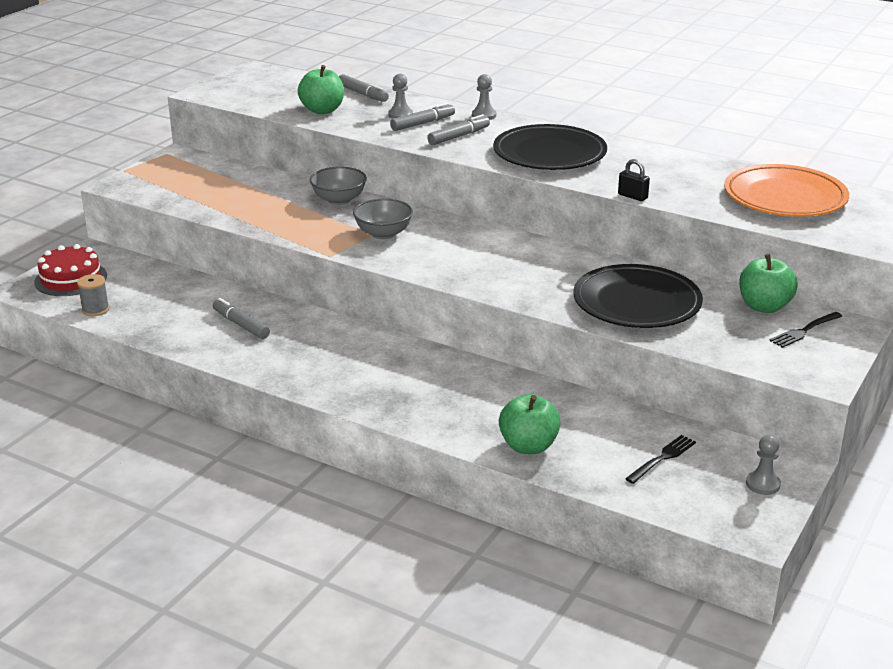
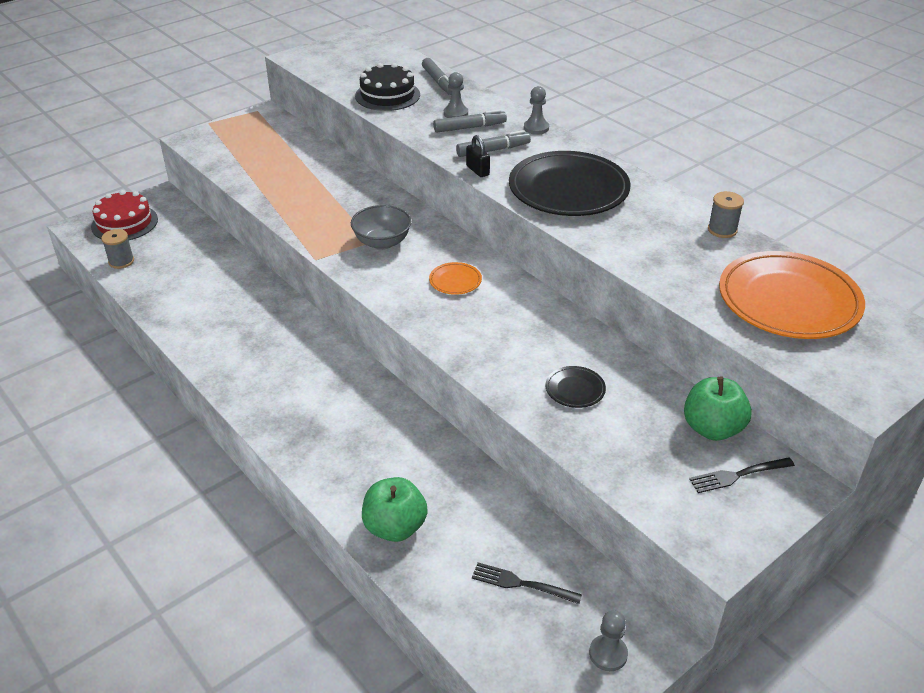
camera: 20 degrees right, 10 degrees up
(241, 325) = (228, 307): grey marker -> none
(322, 110) = (387, 95): green apple -> black cake
(339, 200) = (369, 193): grey bowl -> none
(474, 250) = (455, 281): none -> orange plate
(632, 196) = (618, 264): black padlock -> black padlock (477, 170)
(636, 303) = (575, 389): black plate -> black plate, size x0.43
(662, 458) = (521, 584): black fork -> black fork turned 135 degrees counterclockwise
(699, 161) = (722, 230): none -> grey spool

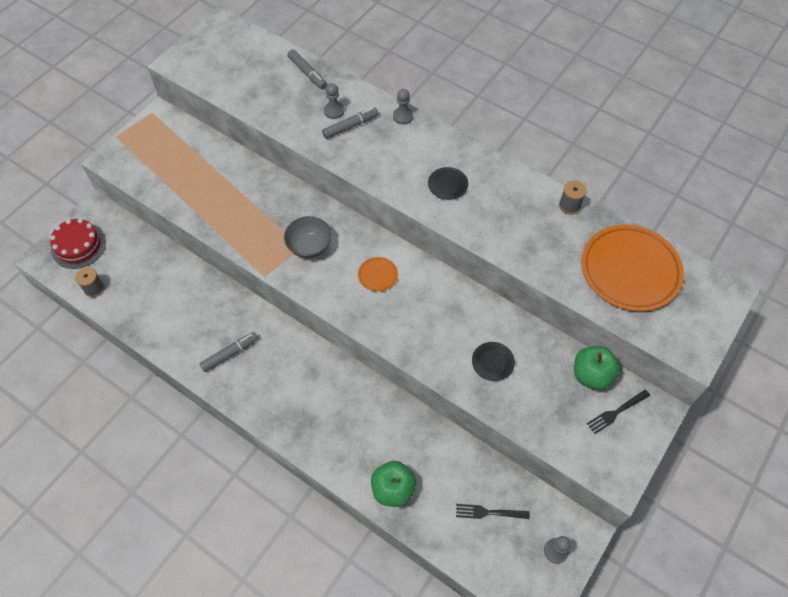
camera: 15 degrees left, 20 degrees up
(387, 95) = (270, 98): black cake -> none
(477, 170) = (372, 177): black padlock -> none
(493, 150) = (377, 150): grey marker -> grey marker (230, 354)
(568, 190) = (447, 185): black plate -> black plate, size x0.43

